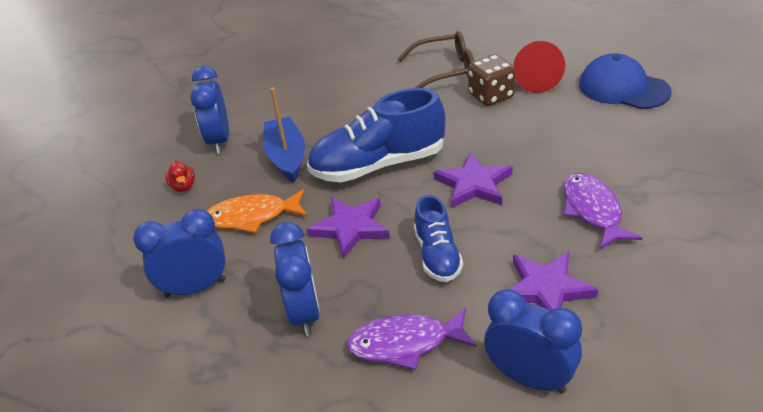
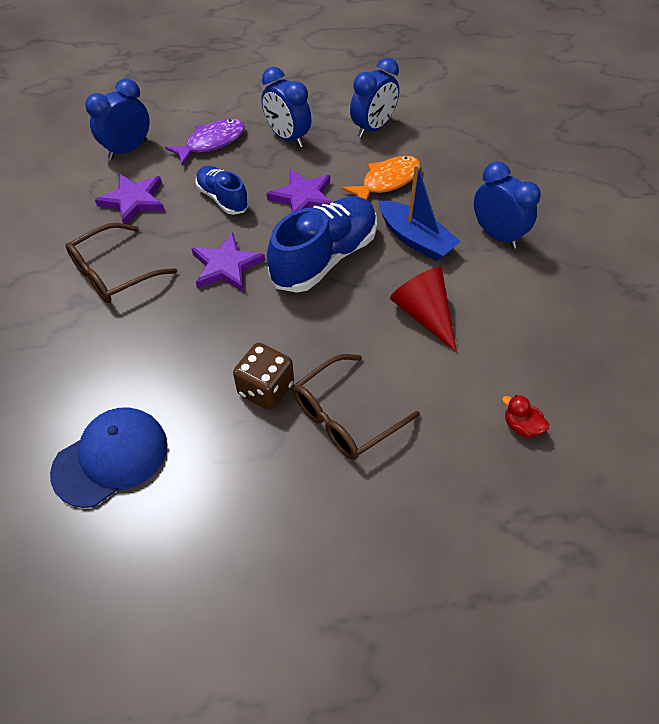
camera: 145 degrees right, 15 degrees up
(183, 186) = (471, 185): red duck -> red duck (521, 426)
(530, 378) = (128, 149): blue clock -> blue clock turned 135 degrees clockwise
(535, 79) = (226, 440): red cone -> red cone (424, 314)
(593, 211) = (113, 273): purple fish -> brown glasses
(623, 88) = (111, 458): blue cap -> blue cap turned 45 degrees counterclockwise

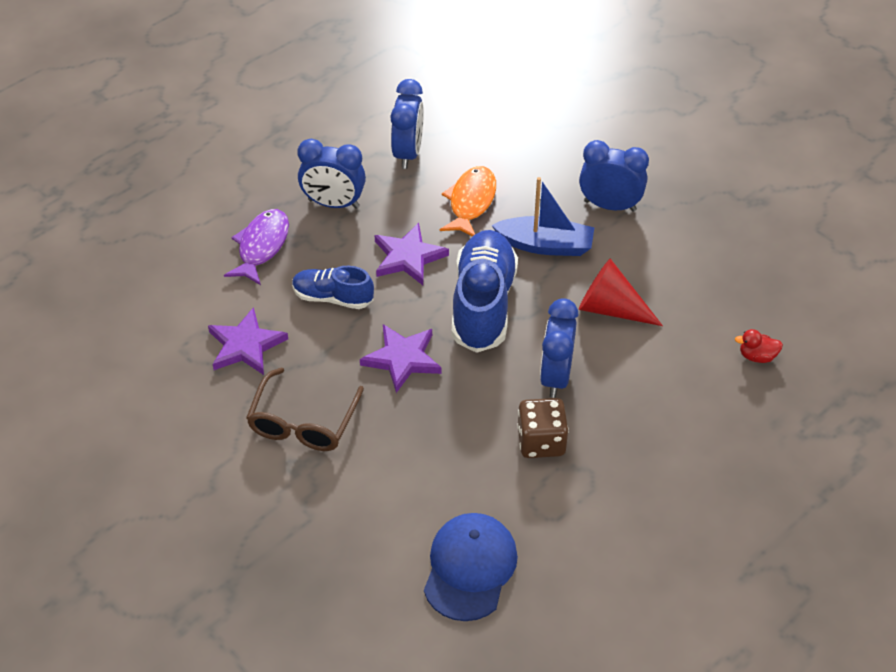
camera: 35 degrees left, 5 degrees down
(128, 149) = (180, 297): blue clock -> blue clock (555, 376)
(345, 416) = (623, 426): brown glasses -> none

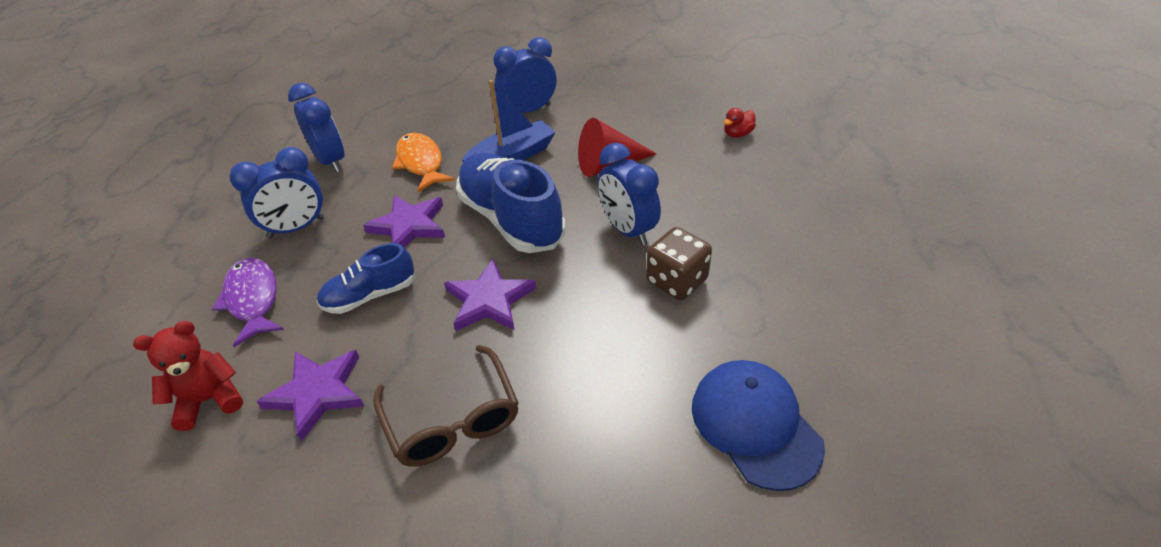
camera: 40 degrees left, 5 degrees down
(186, 304) = (209, 400): none -> red teddy bear

